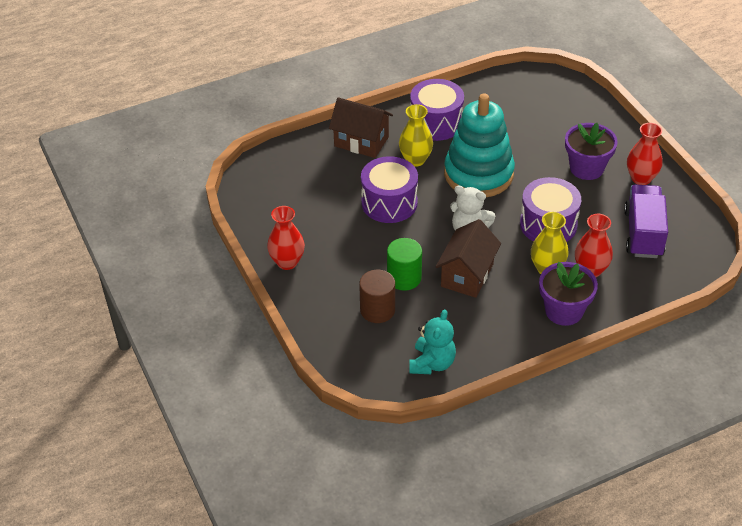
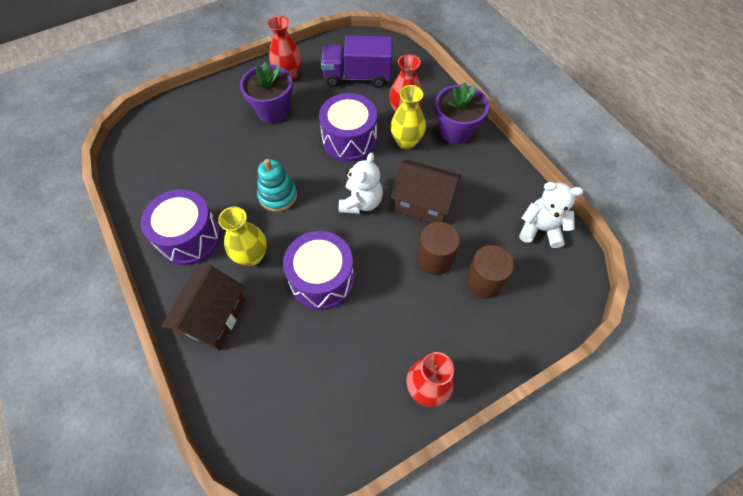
camera: 95 degrees left, 15 degrees up
(404, 278) = (434, 258): green cylinder -> brown cylinder
(432, 363) = (540, 229): turquoise teddy bear -> white teddy bear
(478, 174) = (278, 195): turquoise stacking toy -> turquoise stacking toy, size x0.52

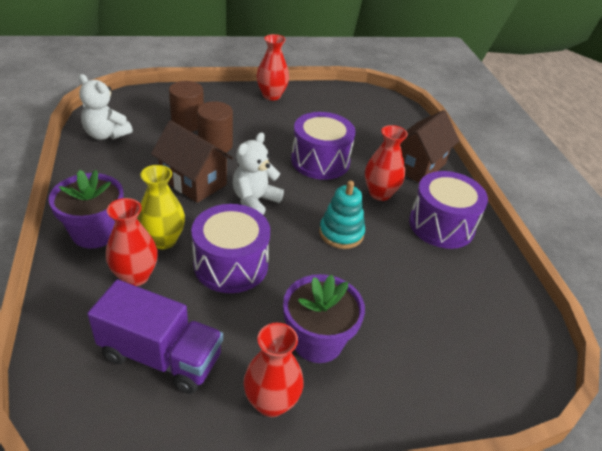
camera: 165 degrees left, 20 degrees down
(251, 256) = (380, 193): yellow vase -> red vase

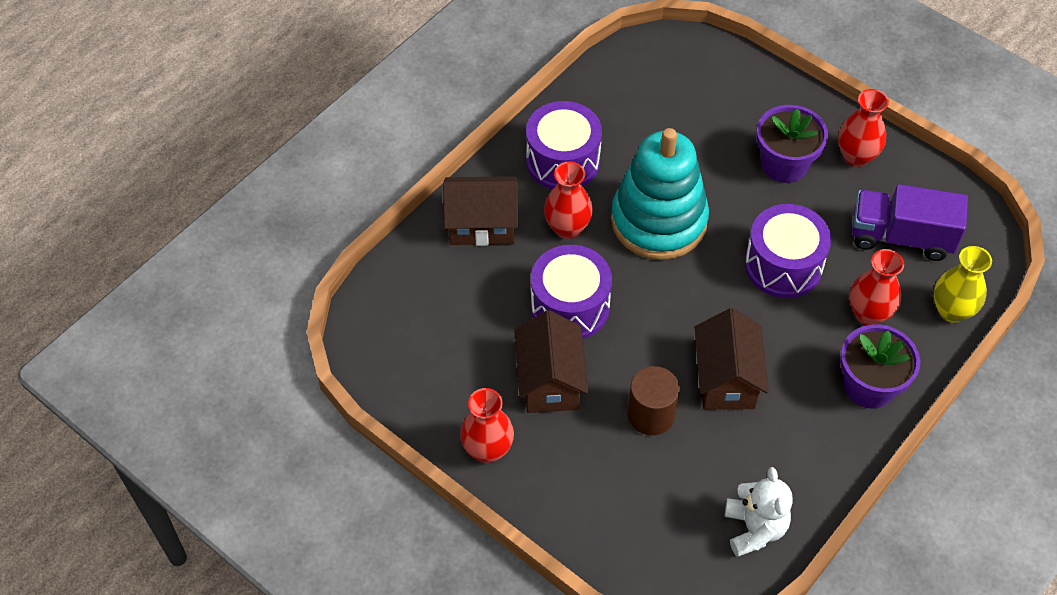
camera: 125 degrees left, 15 degrees up
(161, 356) = (901, 237): purple truck -> purple truck turned 60 degrees counterclockwise
(163, 240) = (816, 331): yellow vase -> yellow vase (952, 311)
(188, 123) = (644, 477): brown cylinder -> none
(255, 201) = (693, 311): white teddy bear -> none
(282, 129) = (550, 381): none -> brown house
(341, 233) = (658, 221): turquoise stacking toy -> turquoise stacking toy, size x1.91

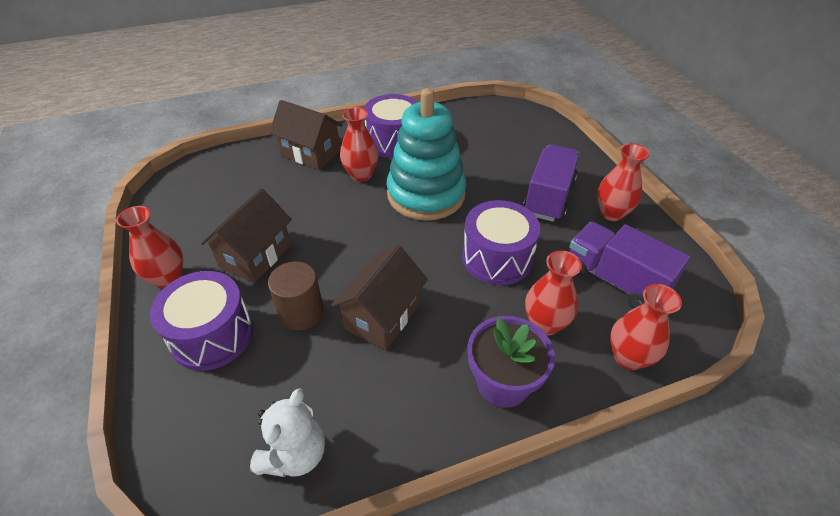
camera: 30 degrees right, 10 degrees down
(570, 306) = (317, 217): purple drum -> purple drum (212, 335)
(784, 164) = (548, 197): purple flower pot -> purple truck
(952, 311) = (628, 357): yellow vase -> red vase

